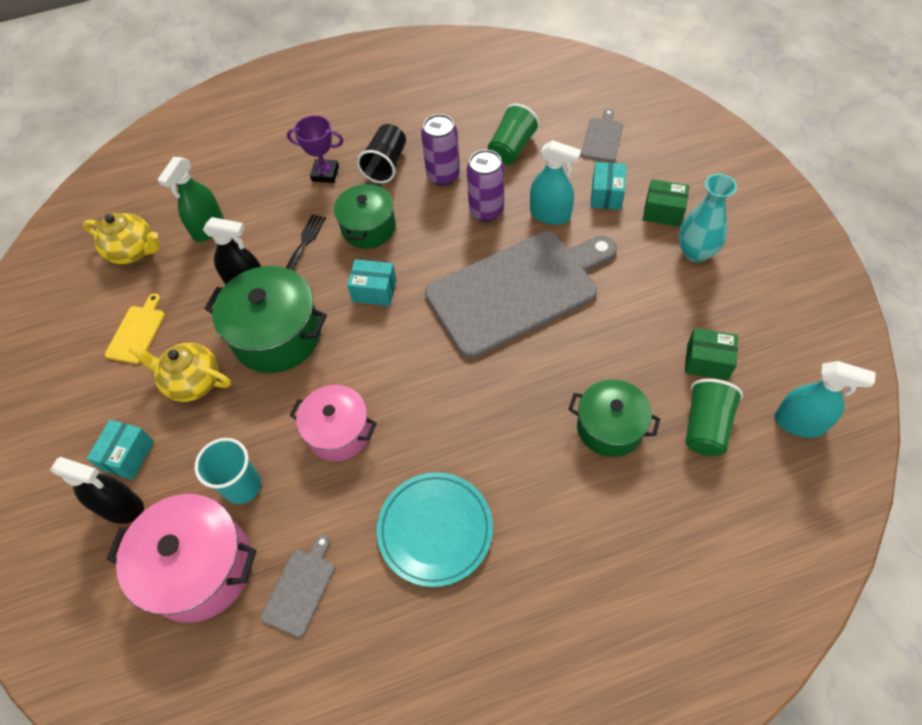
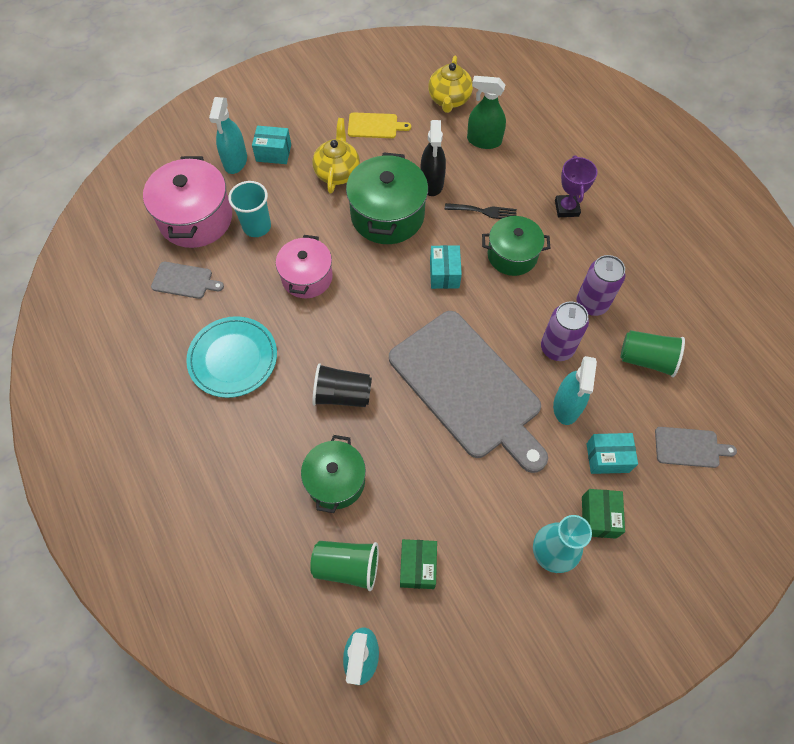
camera: 75 degrees right, 5 degrees up
(121, 507) = (235, 161): black spray bottle -> turquoise spray bottle
(386, 165) = (591, 253): black cup -> black cup (342, 394)

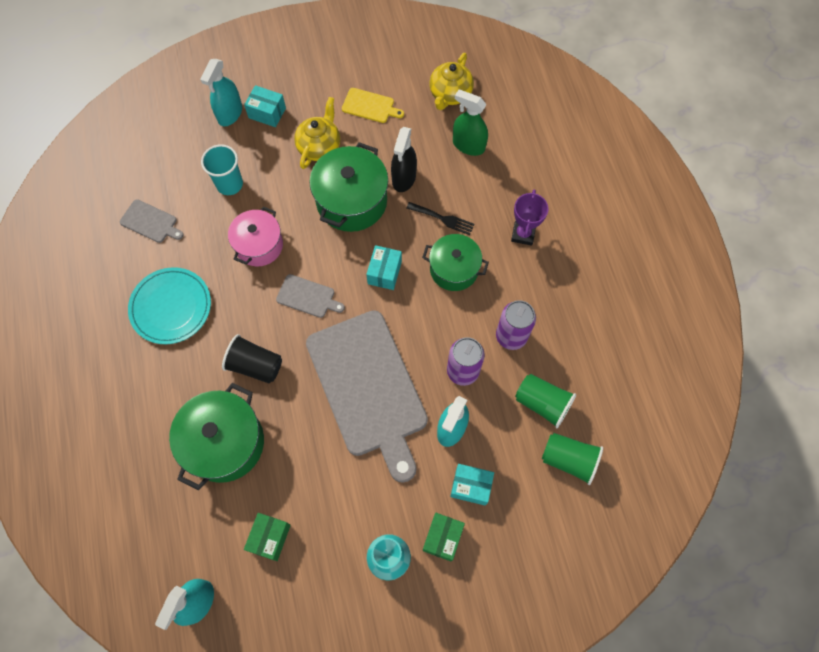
camera: 15 degrees right, 5 degrees up
(196, 218) = (178, 163): pink pot -> none
(336, 481) = (225, 443): green pot -> green pot, size x1.51
(347, 566) = (210, 520): green cup -> green cup (569, 459)
(689, 447) = (550, 497): grey cutting board -> grey cutting board (308, 297)

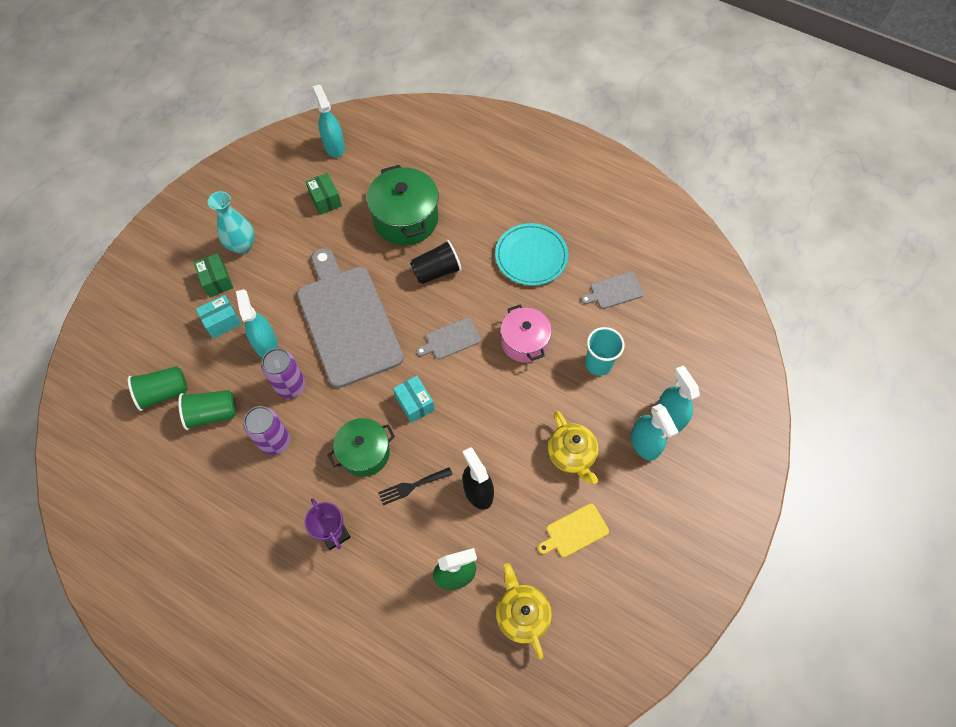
camera: 135 degrees right, 5 degrees down
(267, 113) = (644, 444): turquoise box -> turquoise spray bottle
(351, 201) = (497, 434): green pot -> none
(368, 388) = (347, 321): grey cutting board -> grey cutting board turned 45 degrees clockwise

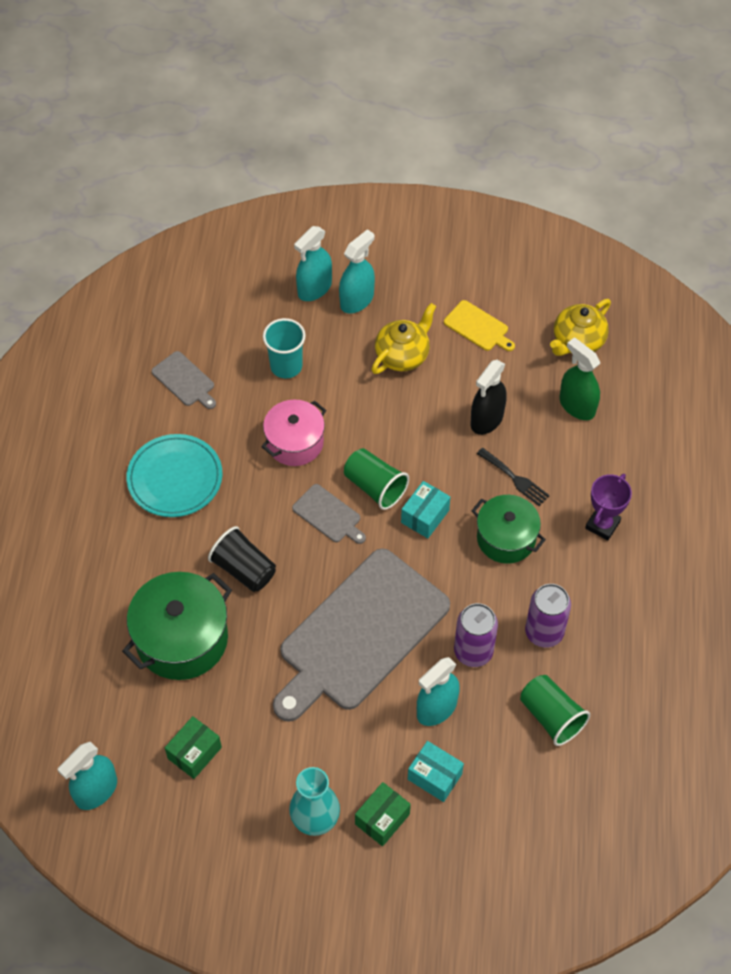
camera: 115 degrees left, 5 degrees down
(164, 393) = (558, 787): green cup -> green cup (375, 487)

